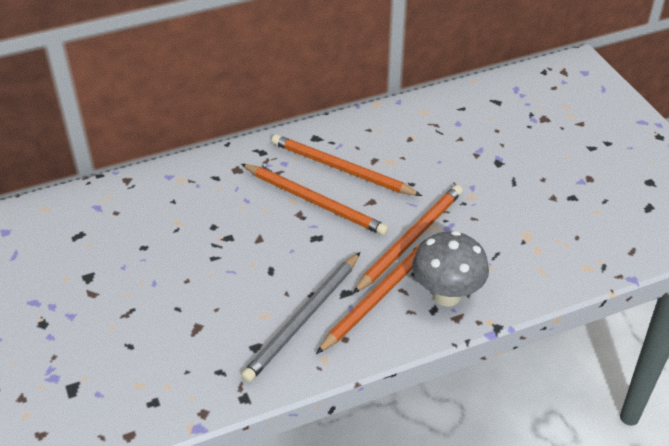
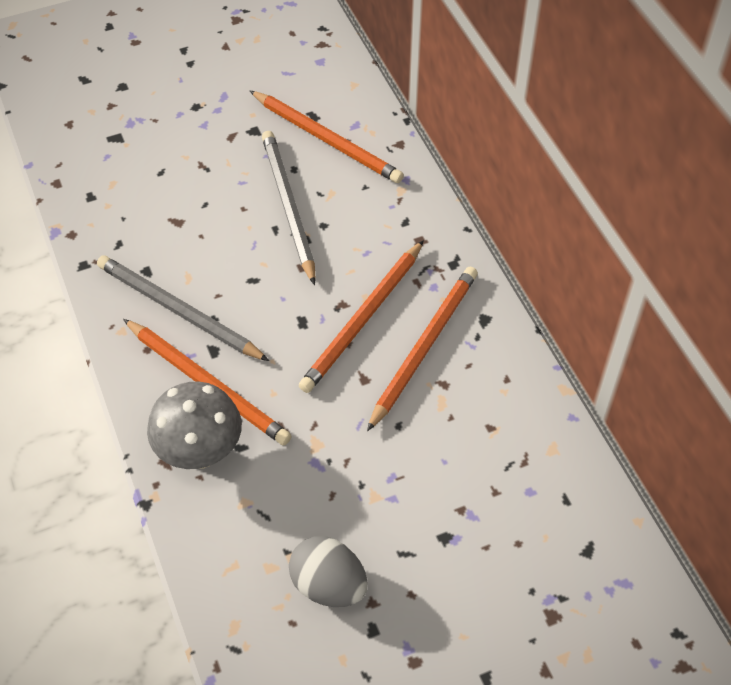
camera: 90 degrees right, 10 degrees up
(189, 249) = (288, 206): none -> grey pencil
(410, 239) = (295, 419): orange pencil -> orange pencil (327, 140)
(545, 219) = (328, 585): none -> grey egg

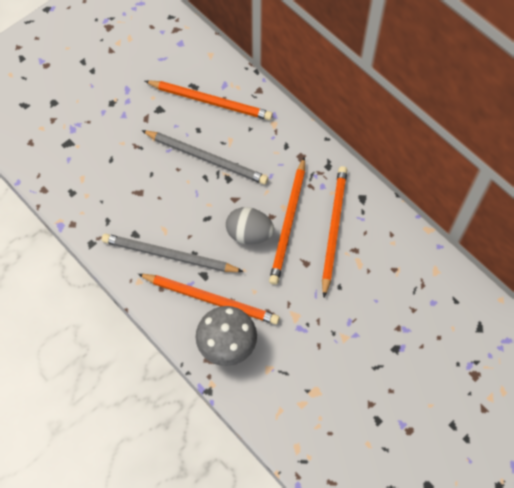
camera: 20 degrees left, 10 degrees up
(288, 206) = (207, 158): grey pencil -> grey pencil turned 150 degrees clockwise
(328, 585) = (341, 402): grey egg -> grey egg (249, 234)

